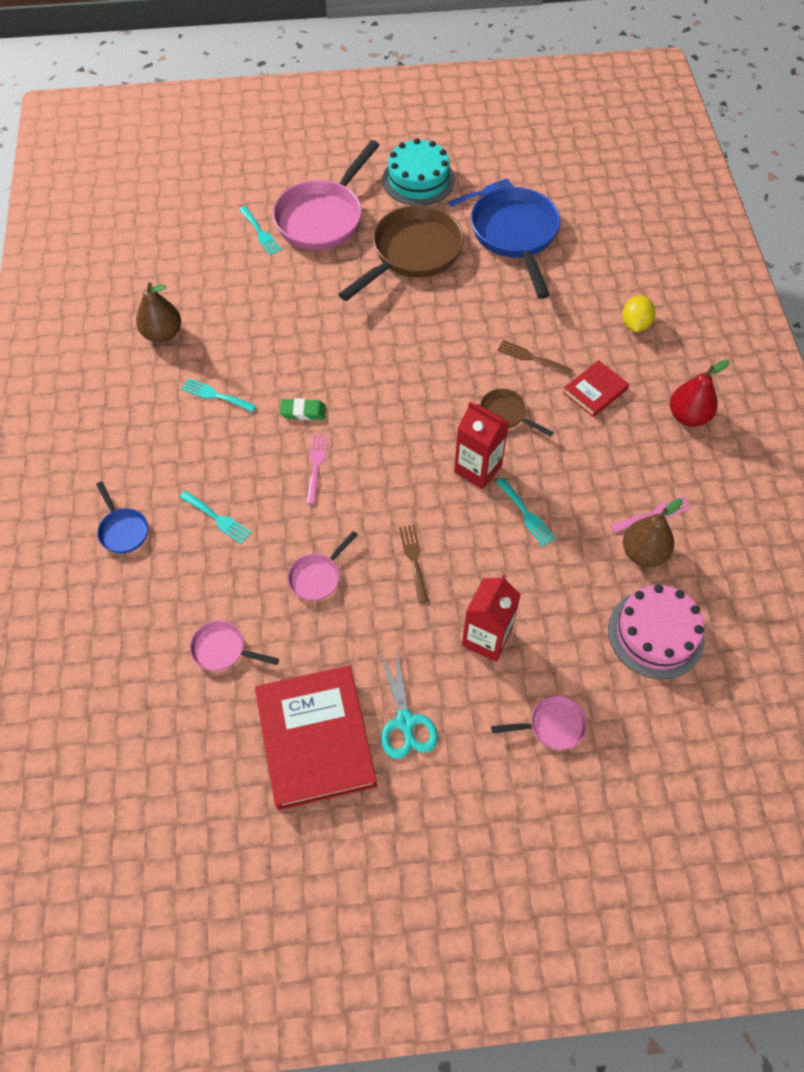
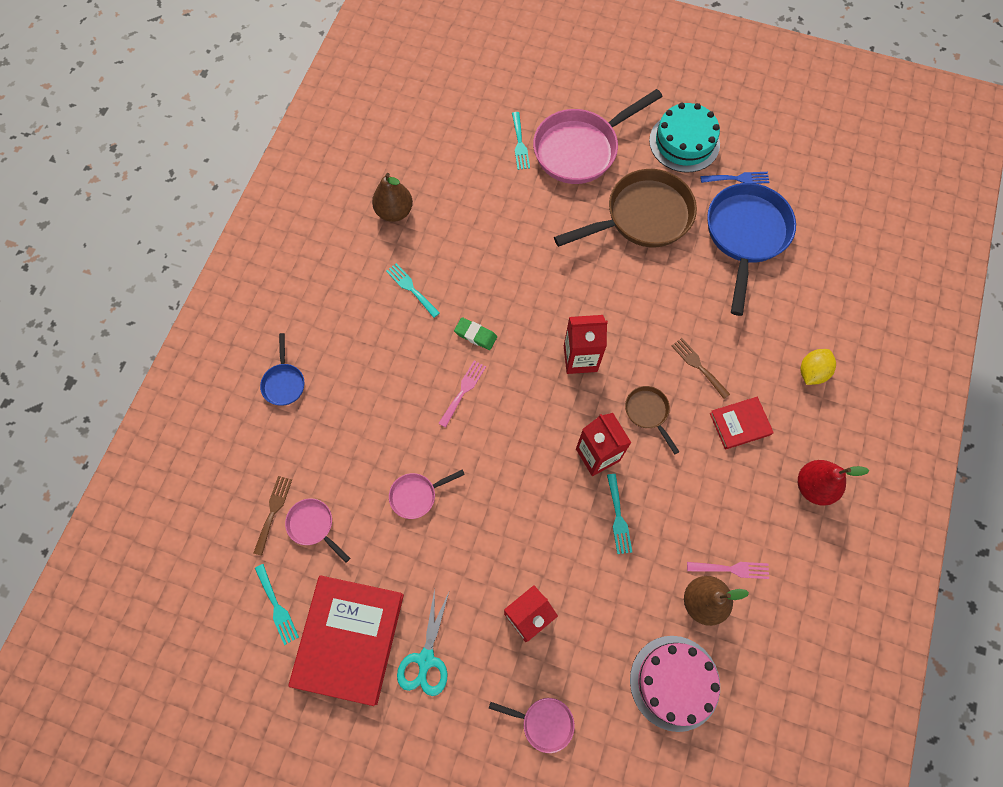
camera: 25 degrees right, 10 degrees up
(217, 519) = (362, 405): turquoise fork -> turquoise fork (277, 607)
(414, 559) = (502, 515): brown fork -> brown fork (273, 511)
(417, 393) = (580, 358): none -> red carton

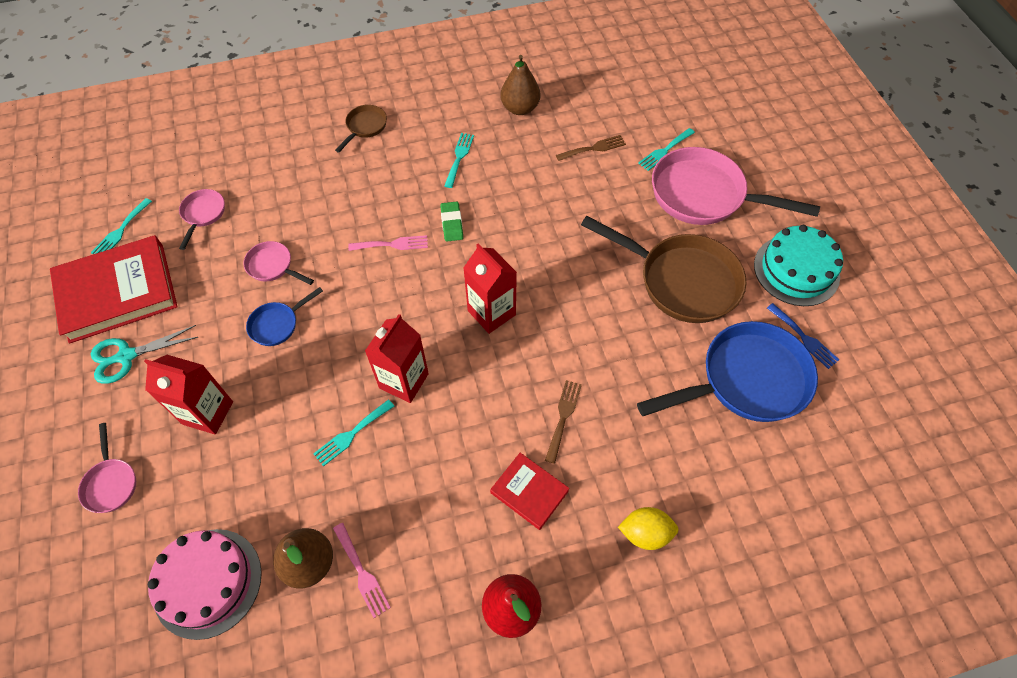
camera: 55 degrees right, 10 degrees down
(273, 511) = (200, 183): brown fork -> brown fork (594, 148)
(284, 382) = (313, 129): blue pan -> blue pan (277, 324)
(648, 413) = (478, 400): brown pan -> brown pan (365, 127)

